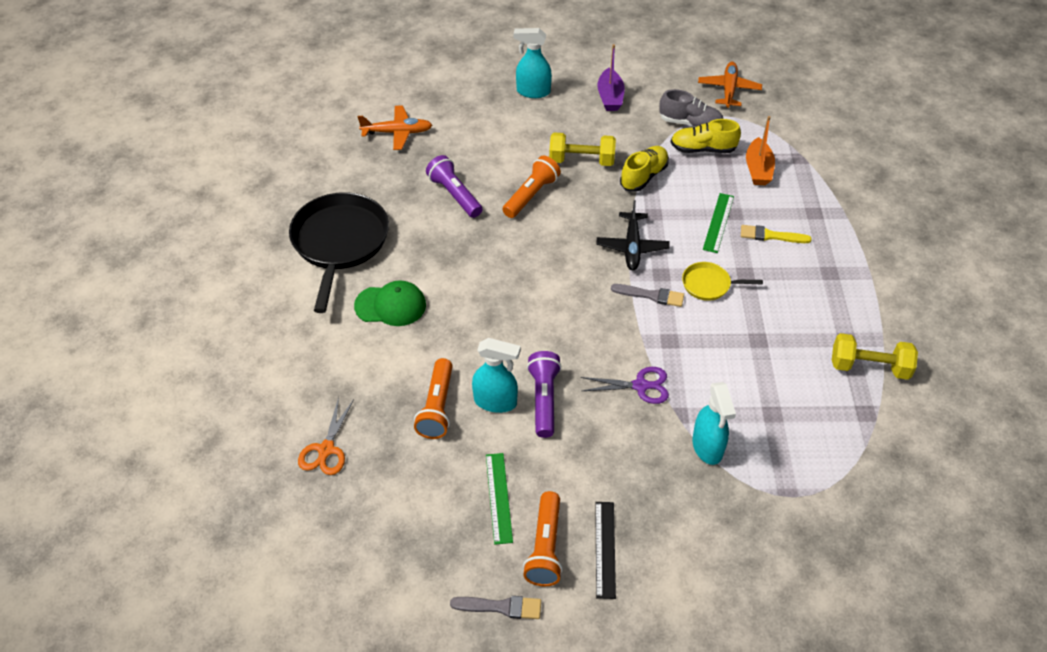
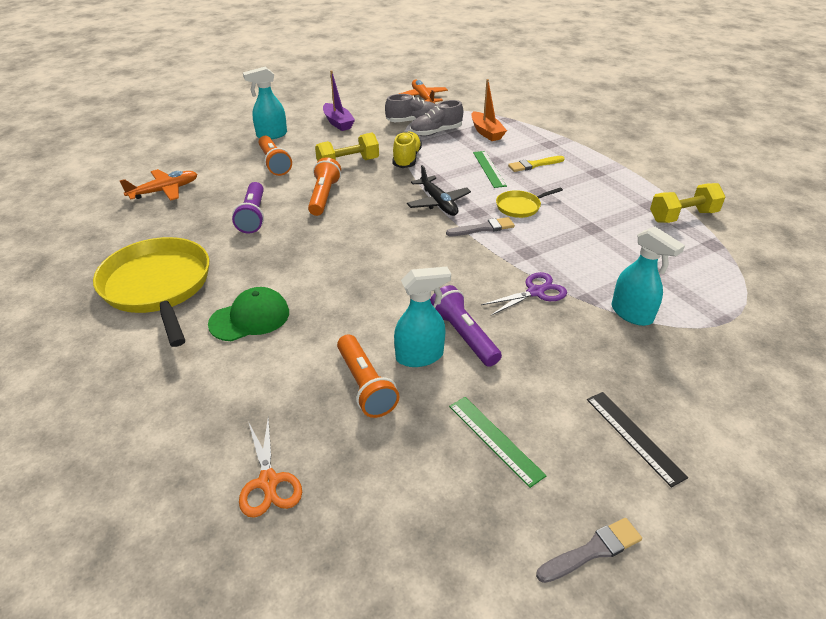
camera: 30 degrees left, 10 degrees down
(339, 242) = (158, 286): black pan -> yellow pan
(455, 195) = (253, 216): purple flashlight -> purple flashlight turned 120 degrees counterclockwise
(545, 547) = (580, 464): orange flashlight -> orange flashlight (274, 163)
(703, 149) = (436, 132): yellow shoe -> grey shoe

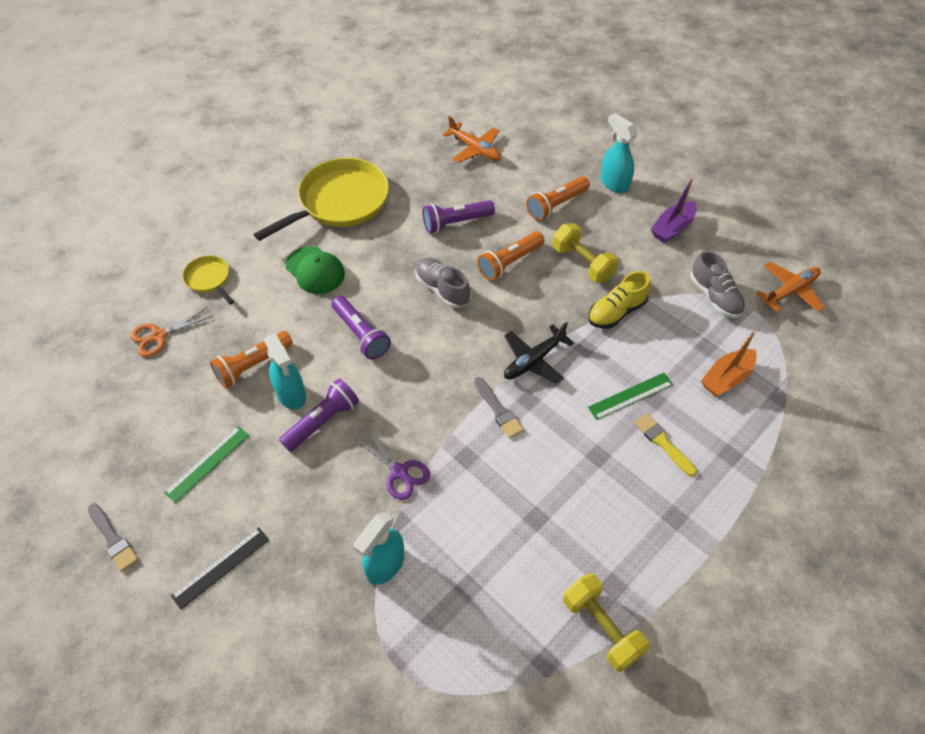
camera: 75 degrees right, 15 degrees up
(324, 196) = (509, 262): orange flashlight -> orange flashlight turned 150 degrees clockwise
(361, 295) = (361, 334): none -> purple flashlight
(406, 159) = (616, 311): yellow shoe -> yellow shoe turned 150 degrees clockwise
(436, 132) = (698, 325): grey shoe -> grey shoe (442, 289)
(520, 207) = (555, 439): yellow pan -> yellow pan (209, 279)

